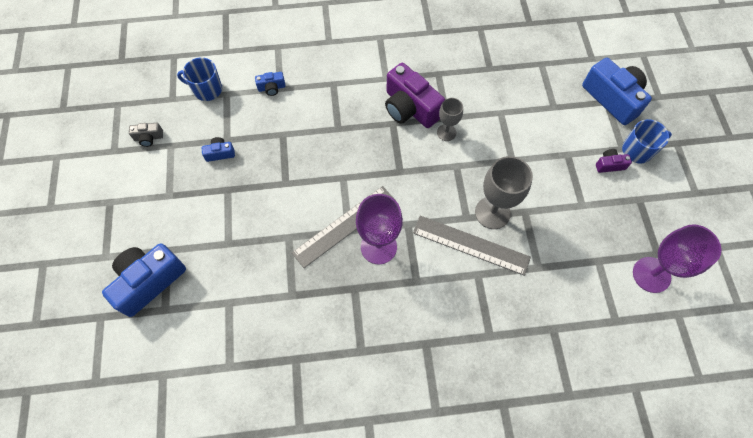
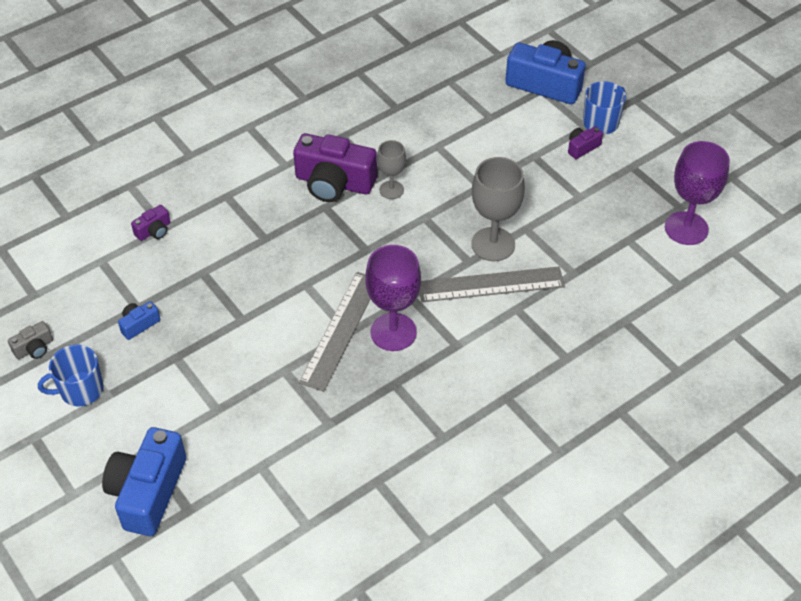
camera: 30 degrees left, 15 degrees down
(207, 89) = (72, 266): blue mug -> blue mug (80, 390)
(271, 88) = (154, 231): blue camera -> purple camera

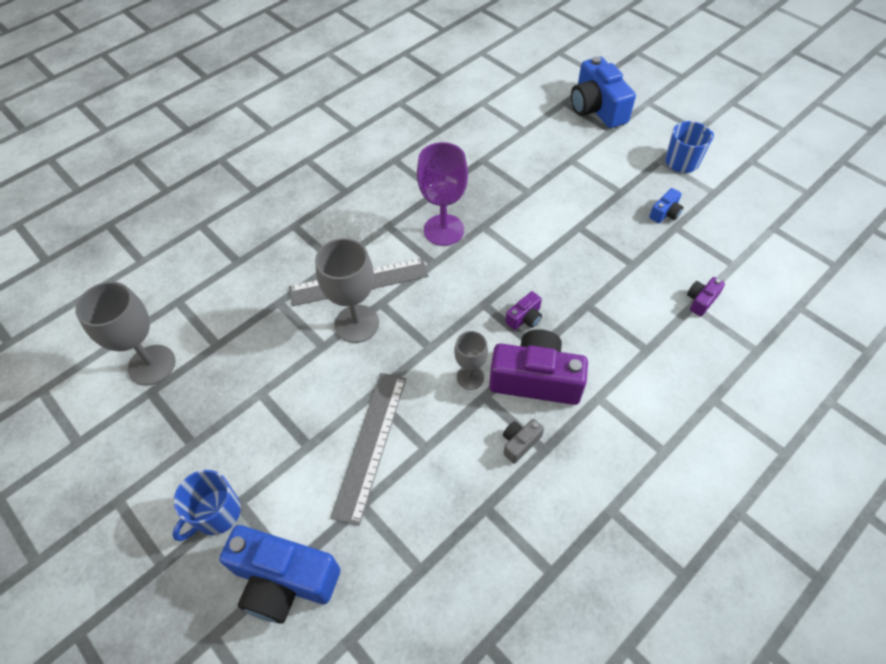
camera: 175 degrees right, 5 degrees up
(34, 348) = (740, 186): grey camera -> grey camera (520, 443)
(148, 492) = (597, 108): blue camera -> blue camera turned 150 degrees clockwise
(341, 330) = (490, 227): grey ruler -> grey ruler (370, 444)
(582, 147) = (247, 466): purple camera -> purple camera (525, 318)
(686, 228) = (152, 365): purple goblet -> grey goblet

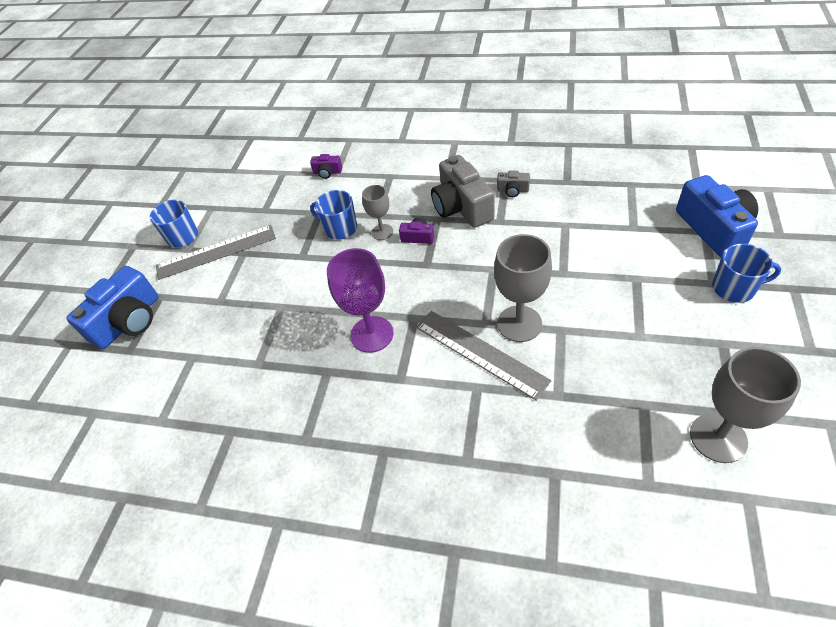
camera: 120 degrees left, 5 degrees down
(370, 444) = (595, 249): grey ruler -> grey ruler (216, 252)
(470, 377) = (493, 235): grey goblet -> grey goblet (382, 232)
(536, 379) = (461, 207): purple camera -> grey camera
(593, 268) = (340, 228): none -> blue mug
(665, 213) = (252, 220): blue camera -> none

